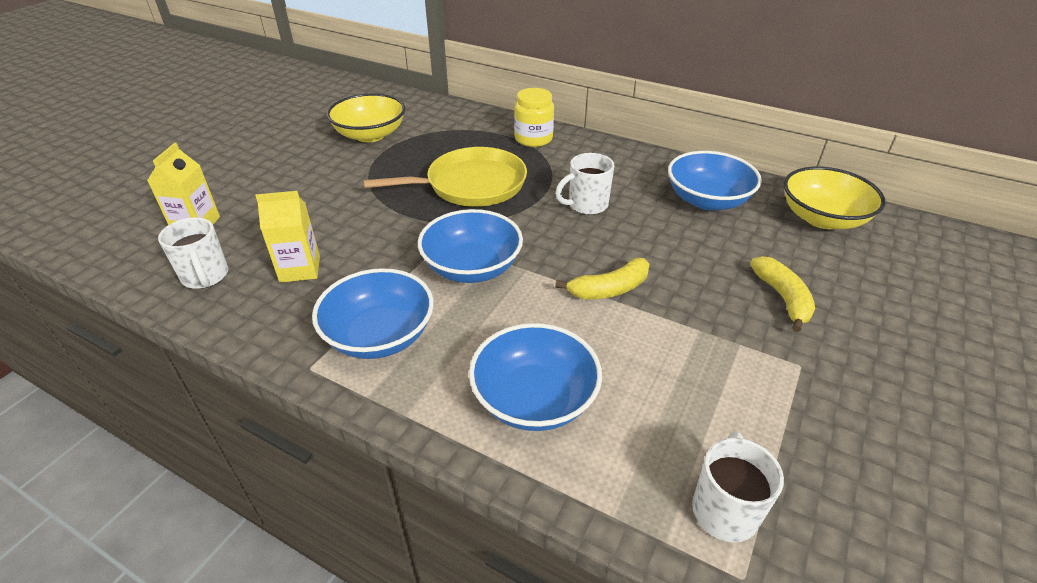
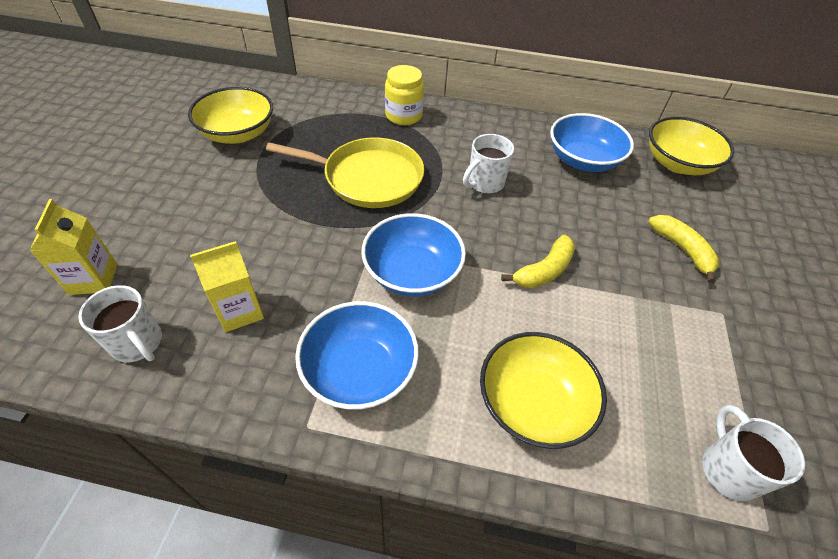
camera: 20 degrees left, 10 degrees up
(471, 185) = (368, 178): yellow pan -> yellow pan turned 45 degrees clockwise
(534, 399) = (533, 404): blue bowl -> yellow bowl

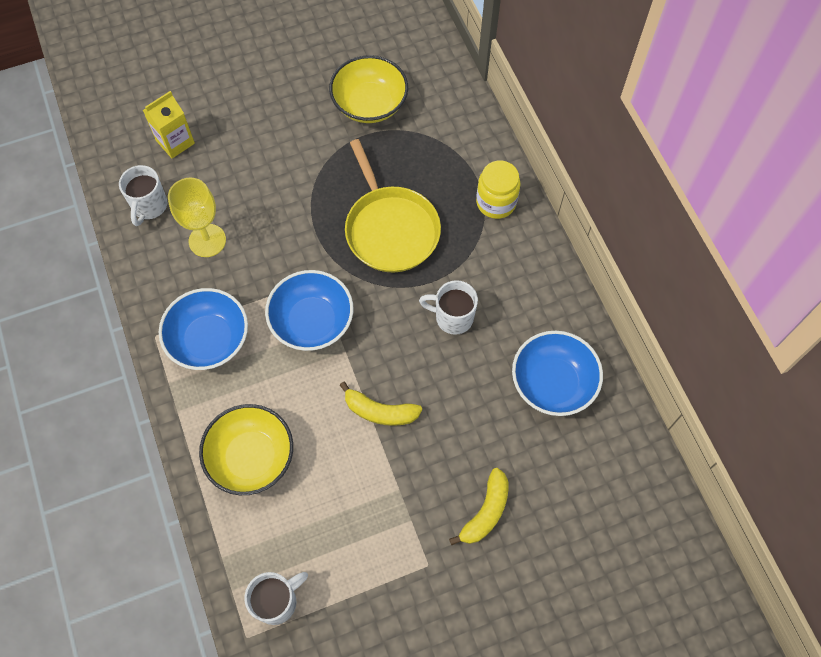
camera: 60 degrees right, 15 degrees up
(240, 311) = (207, 240): yellow carton -> yellow goblet
(678, 163) = (620, 471): yellow bowl -> none

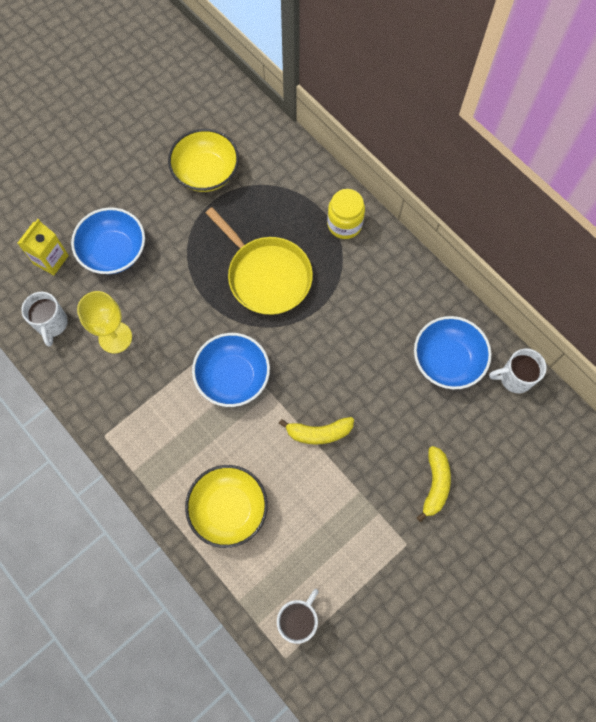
camera: 20 degrees left, 5 degrees up
(209, 340) = (152, 422): blue bowl -> blue bowl (114, 251)
(452, 317) = (347, 334): white mug -> white mug (514, 378)

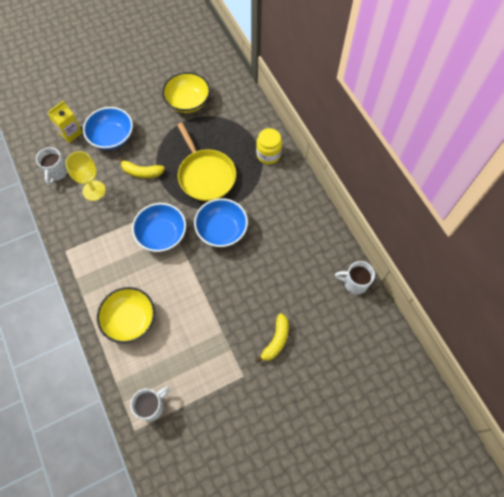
camera: 15 degrees right, 5 degrees down
(319, 433) = (207, 285): yellow banana -> yellow banana (142, 172)
(447, 360) = (311, 259): blue bowl -> blue bowl (221, 230)

